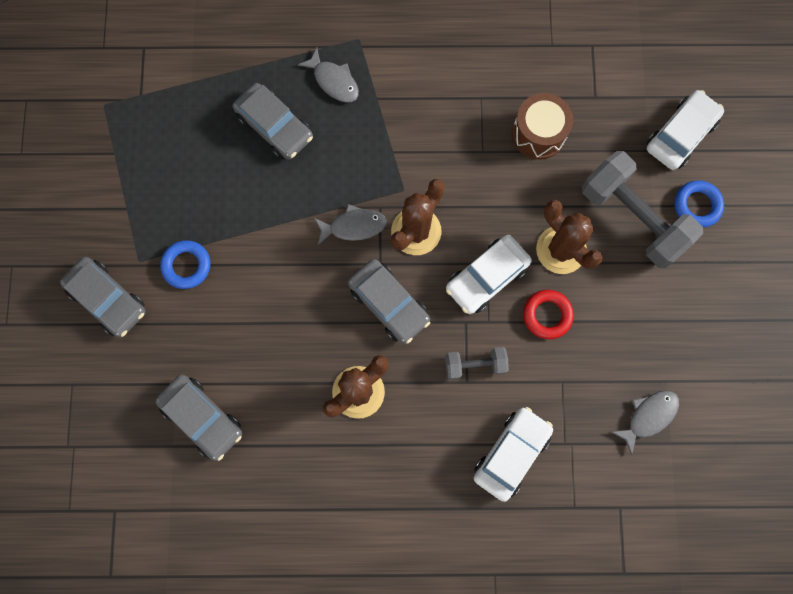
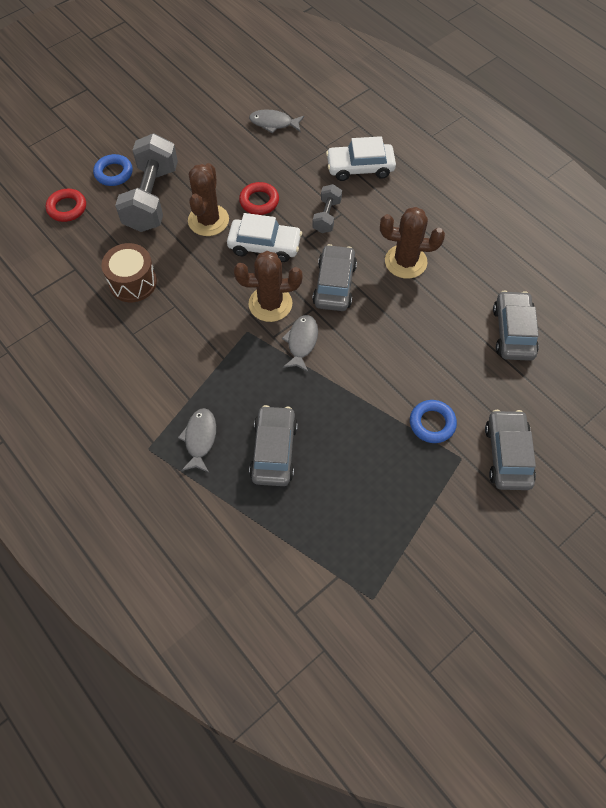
camera: 130 degrees left, 15 degrees down
(354, 226) = (301, 342): grey fish -> grey fish turned 60 degrees clockwise
(475, 365) = (326, 216): grey dumbbell -> grey dumbbell turned 60 degrees clockwise
(680, 135) = (67, 208): white car -> red ring

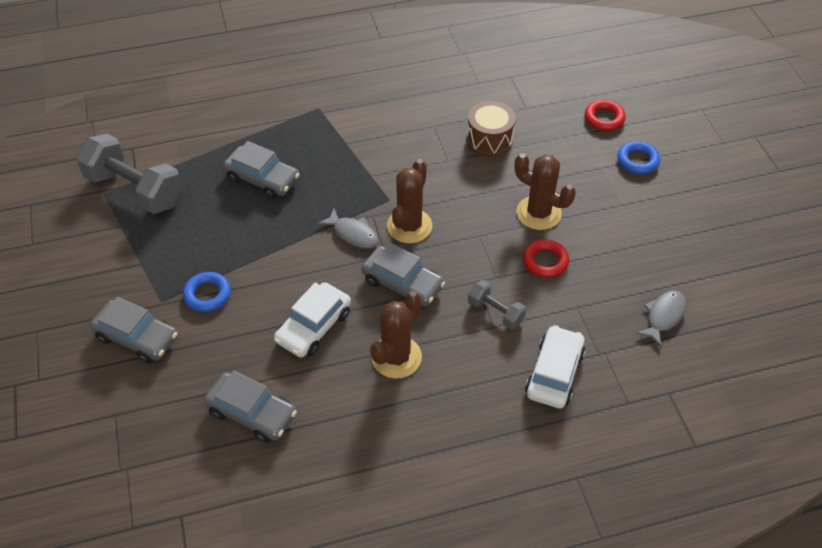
camera: 115 degrees right, 10 degrees down
(151, 198) = (589, 179): grey dumbbell -> grey dumbbell (135, 189)
(200, 439) = (305, 139): grey fish -> none
(264, 245) = (483, 246): white car -> white car (314, 327)

